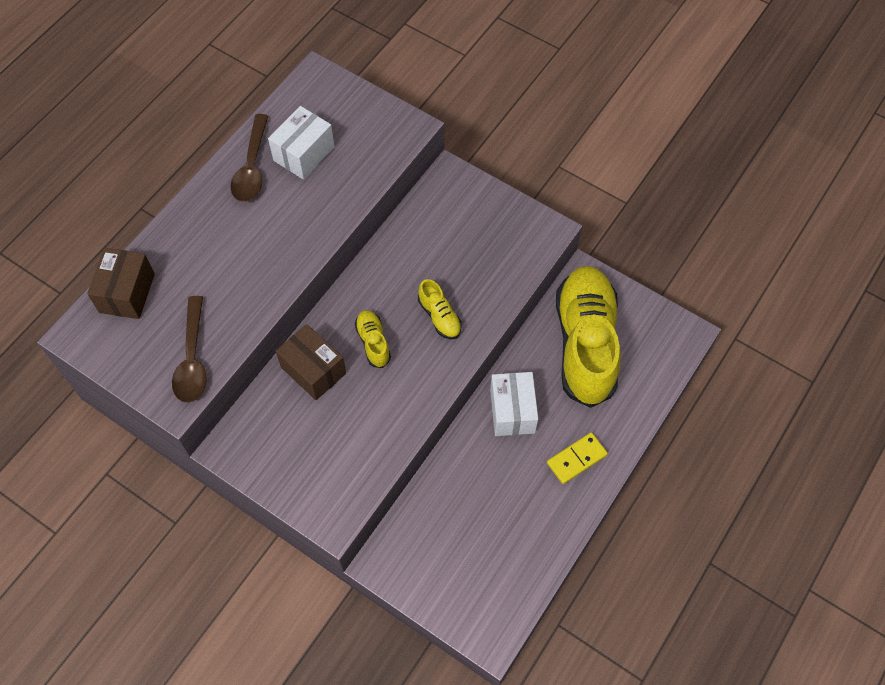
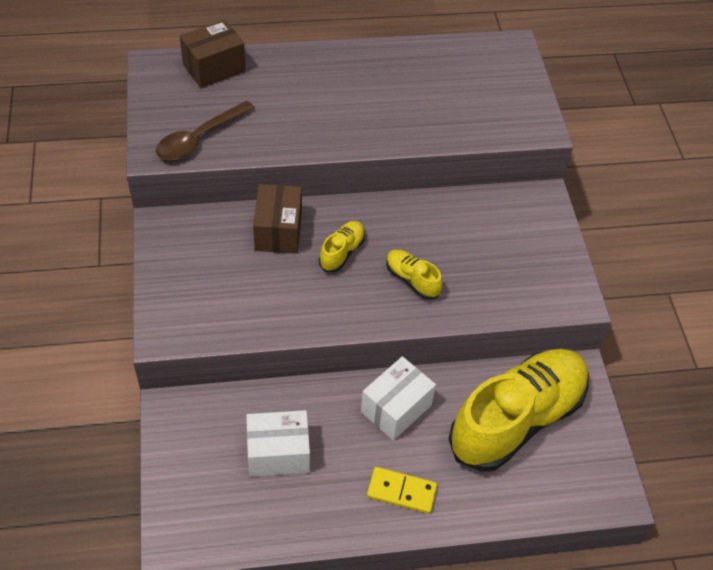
camera: 45 degrees right, 10 degrees down
(252, 167) = (393, 63): brown spoon -> none
(304, 153) = (439, 84): white box -> white box (278, 453)
(439, 317) = (412, 280): yellow shoe -> yellow shoe turned 120 degrees clockwise

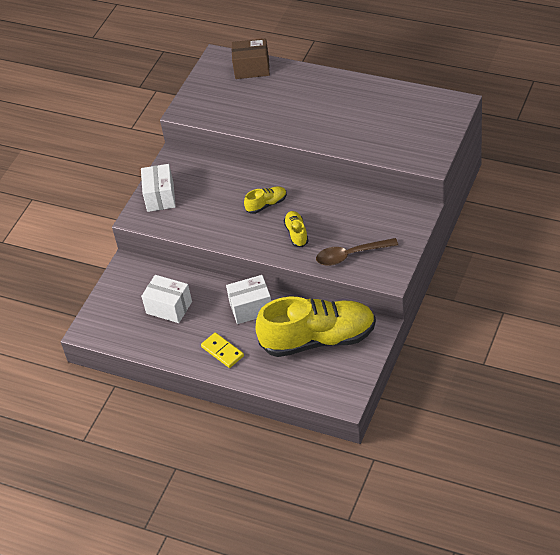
camera: 40 degrees right, 5 degrees down
(180, 290) = (160, 197): none -> white box
(199, 138) = (214, 109): brown spoon -> brown spoon (351, 255)
(278, 231) = (238, 181): brown box -> none

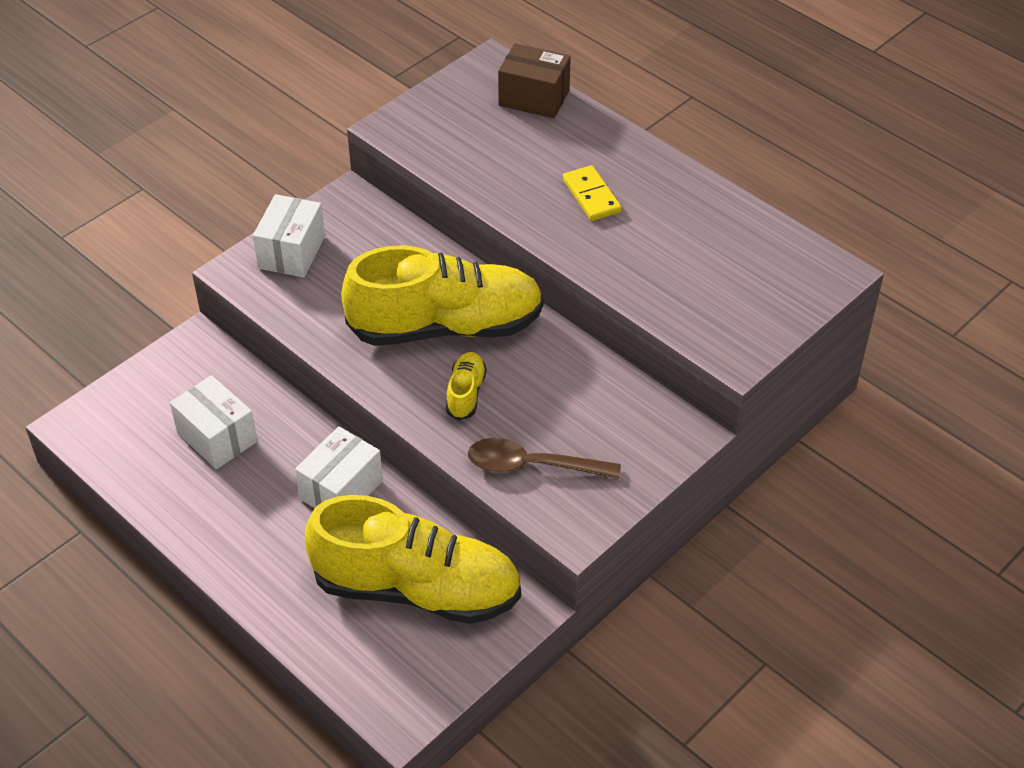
camera: 15 degrees right, 0 degrees up
(222, 351) = (254, 546): yellow domino -> yellow domino (591, 196)
(251, 308) = (341, 490): white box -> white box turned 60 degrees counterclockwise
(266, 204) = (446, 326): yellow shoe -> yellow shoe, size x2.42

